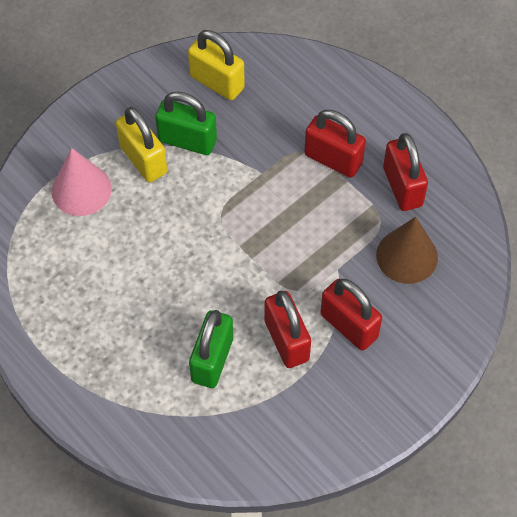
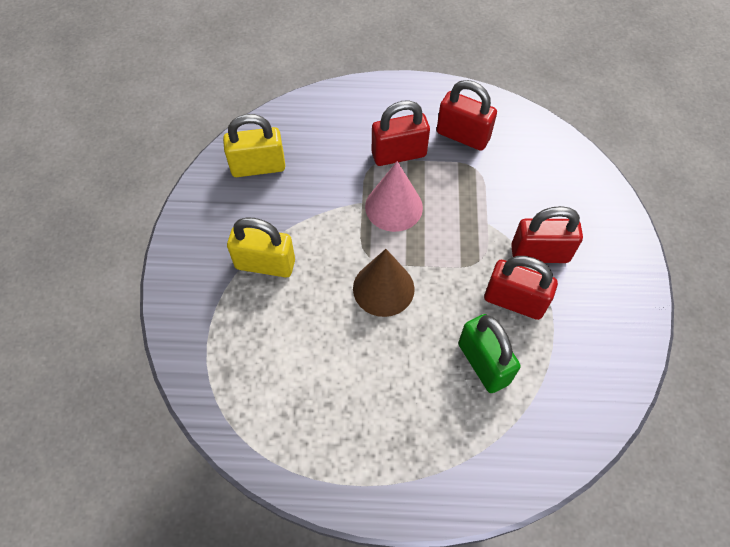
camera: 45 degrees left, 0 degrees up
(81, 190) = (241, 327): pink cone -> pink cone (394, 207)
(187, 140) = (283, 223): green padlock -> none
(407, 256) = (518, 176): brown cone -> brown cone (383, 288)

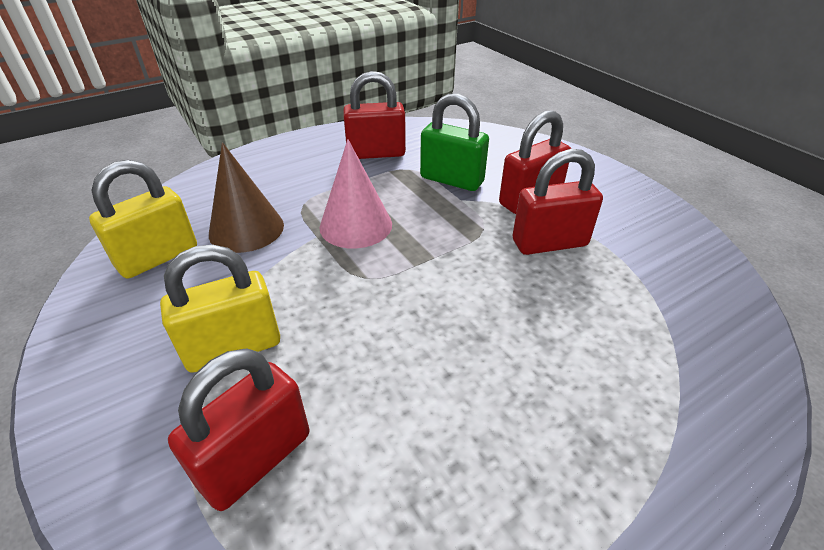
camera: 35 degrees left, 20 degrees down
(383, 288) = (409, 297): brown cone -> brown cone (246, 229)
(398, 154) = (324, 186): red padlock -> red padlock (256, 459)
(483, 363) = (582, 308): green padlock -> green padlock (452, 180)

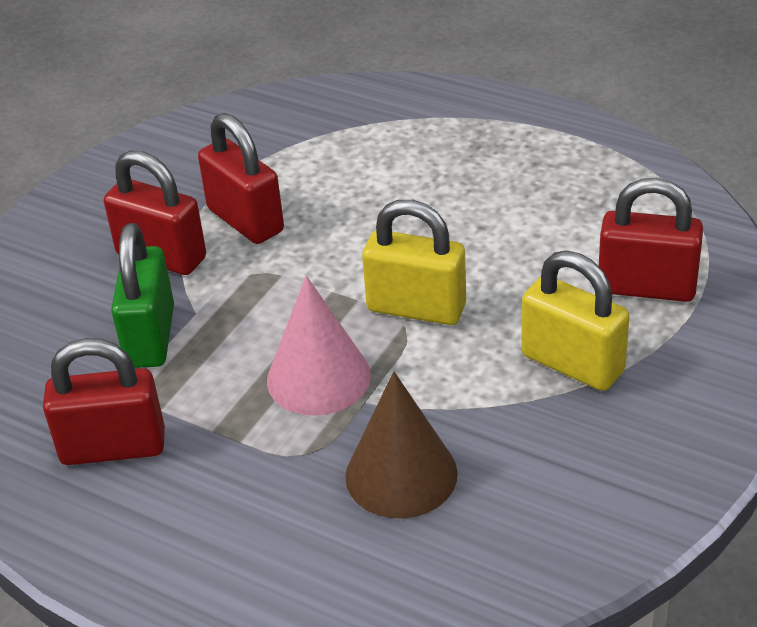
camera: 115 degrees left, 0 degrees up
(158, 257) = (517, 522): yellow padlock -> yellow padlock (416, 308)
(376, 153) = (113, 447): red padlock -> red padlock turned 60 degrees counterclockwise

